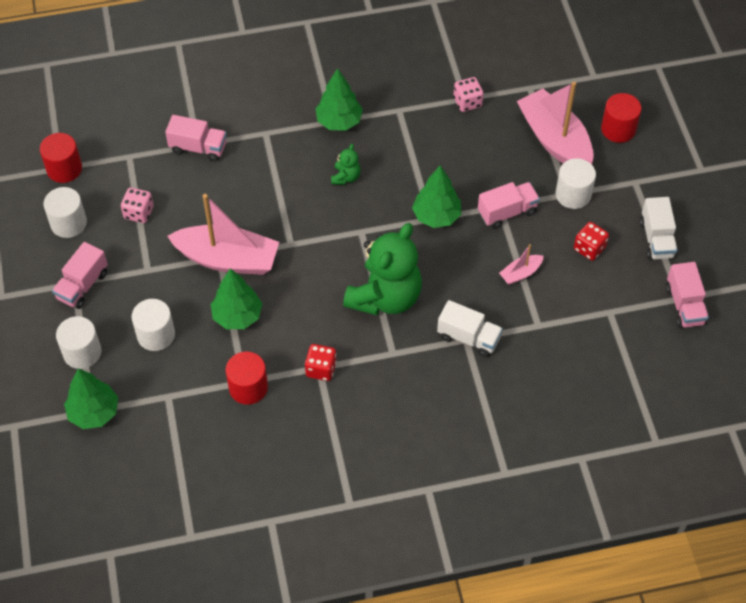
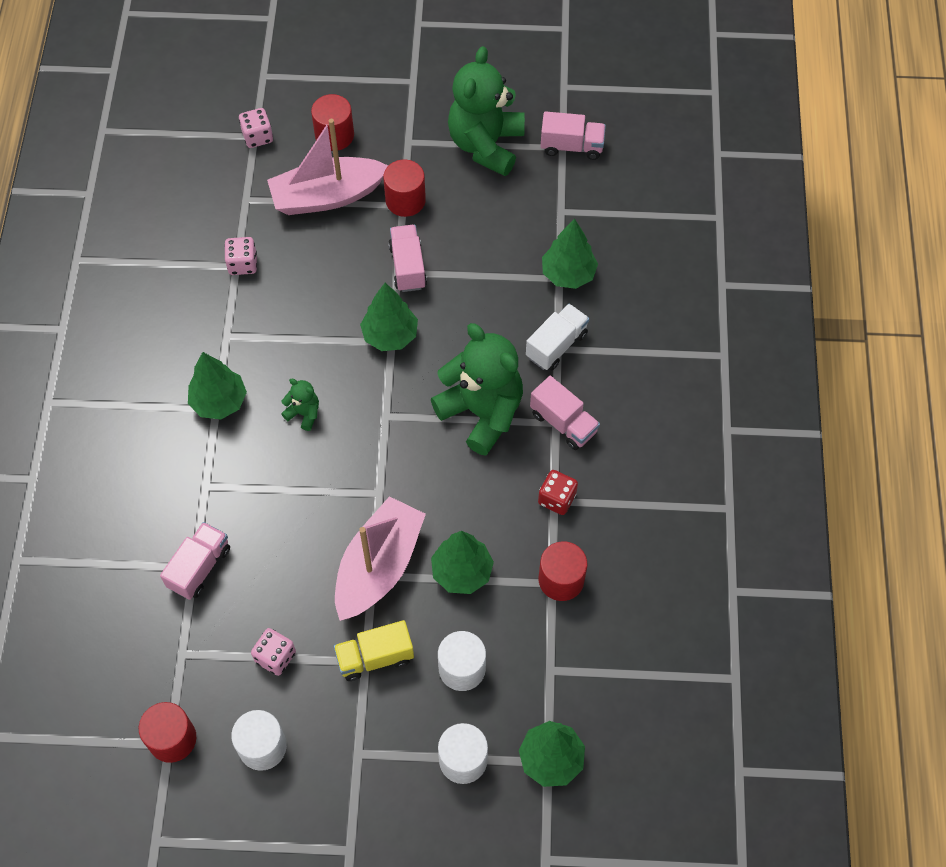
camera: 75 degrees left, 5 degrees up
(82, 285) = (364, 744): pink truck -> pink truck (563, 423)
(152, 275) = (375, 657): none -> yellow truck
(520, 273) = (490, 276): pink boat -> none
(545, 331) = (568, 274): none -> green tree
(573, 194) = (405, 200): white cylinder -> red cylinder
(589, 248) = (478, 206): red dice -> none
(594, 79) = (257, 137): none -> pink dice
(656, 239) = (486, 145): white truck -> green teddy bear

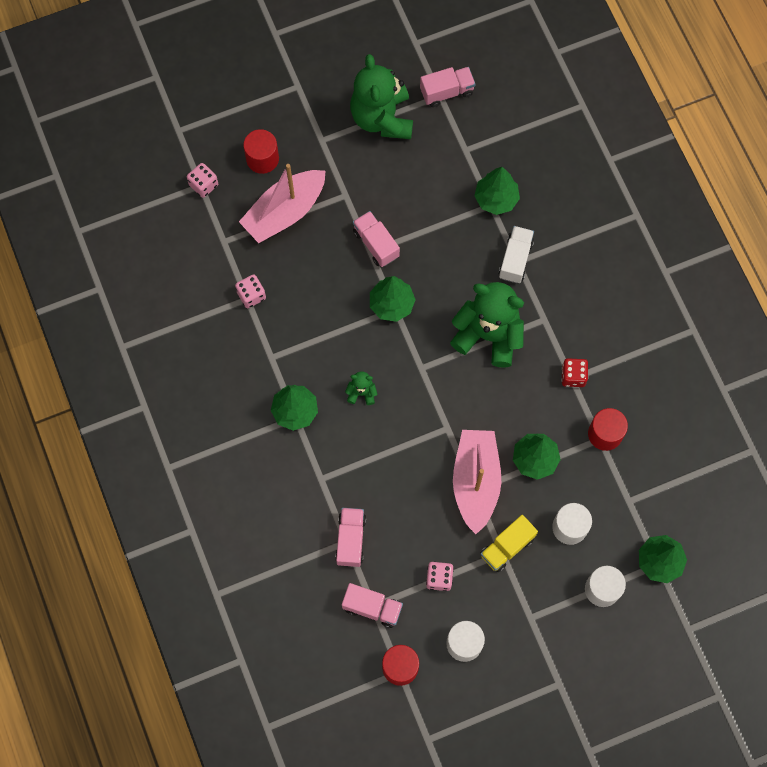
camera: 25 degrees left, 10 degrees up
(405, 200) = (345, 190): red cylinder -> none
(563, 423) = (549, 317): pink truck -> pink truck (372, 607)

